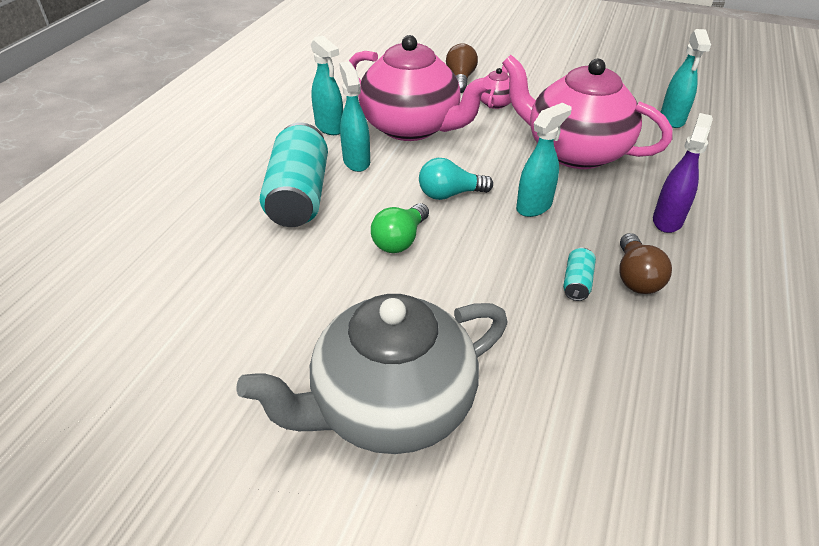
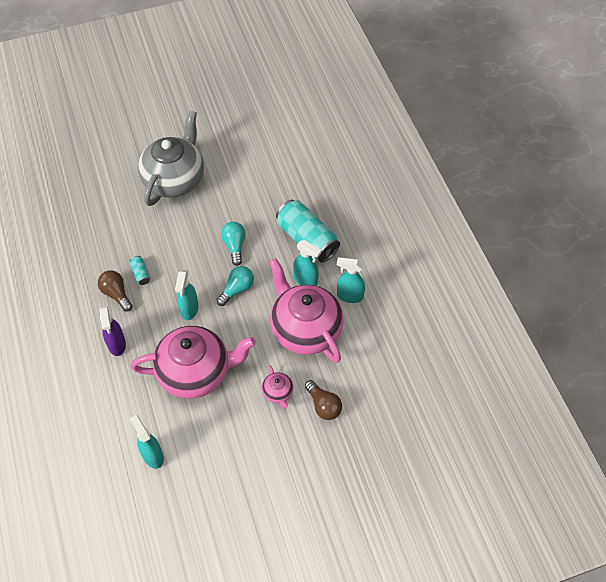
camera: 140 degrees right, 15 degrees up
(400, 240) = (234, 246): green light bulb -> turquoise light bulb
(412, 127) = (305, 329): pink teapot -> pink teapot turned 60 degrees clockwise

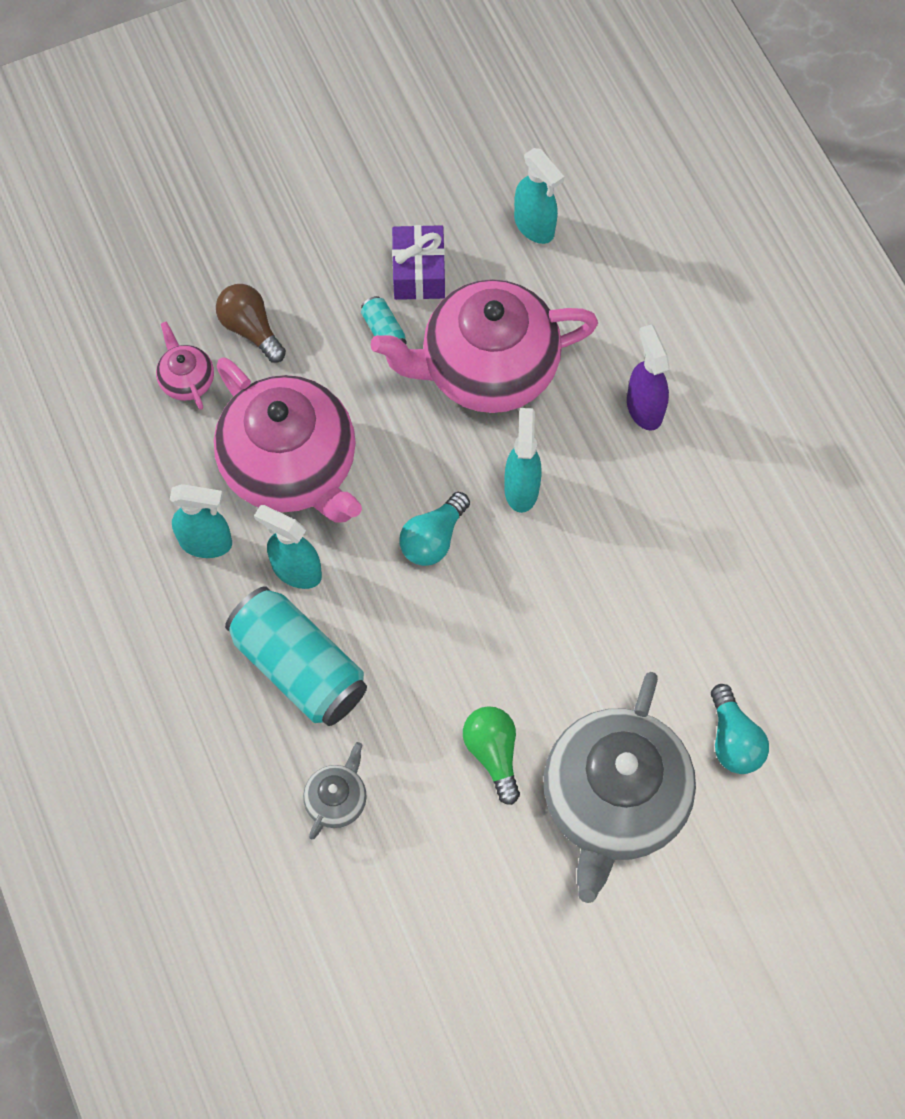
camera: 175 degrees right, 10 degrees up
(116, 294) = (672, 509): brown light bulb -> none
(141, 274) = (634, 557): turquoise can -> turquoise can (384, 331)
(223, 200) = (493, 753): none -> green light bulb
(225, 431) = (418, 272): none -> purple gift
(234, 246) = (452, 637): turquoise light bulb -> turquoise light bulb (733, 740)
(278, 393) = (333, 344): pink teapot -> pink teapot (187, 380)
(294, 188) = (337, 799): none -> grey teapot

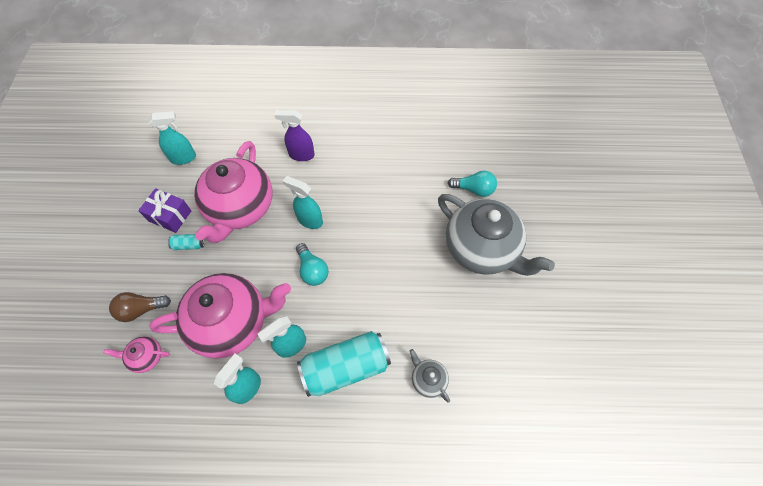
camera: 65 degrees left, 5 degrees down
(493, 753) = (436, 291): green light bulb -> none

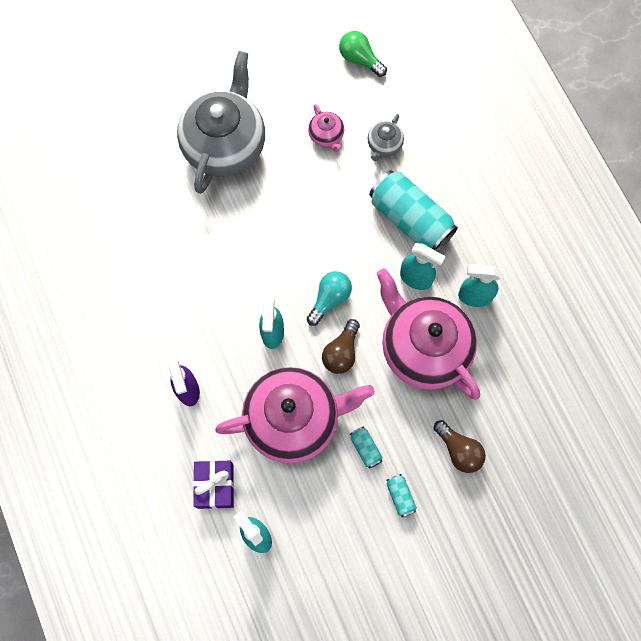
camera: 115 degrees left, 10 degrees up
(141, 252) = (400, 496): none -> turquoise can
(146, 357) = (499, 411): pink teapot -> pink teapot (326, 136)
(170, 216) = (341, 496): purple gift -> purple gift (215, 486)
(267, 260) = (341, 352): none -> brown light bulb
(474, 189) = (152, 177): turquoise light bulb -> none
(529, 401) = (360, 59): none -> green light bulb

